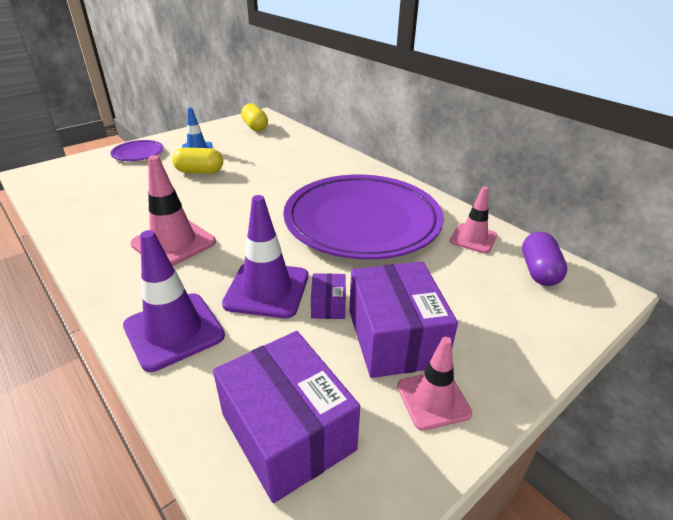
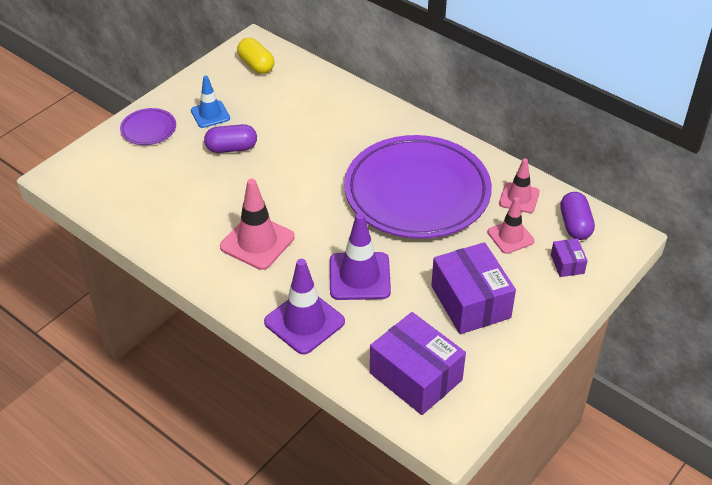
camera: 10 degrees left, 10 degrees up
(199, 172) = (231, 148): yellow capsule -> purple capsule
(328, 305) = (413, 282): purple box -> purple box (567, 264)
(433, 399) = (504, 342): pink traffic cone -> pink traffic cone (510, 236)

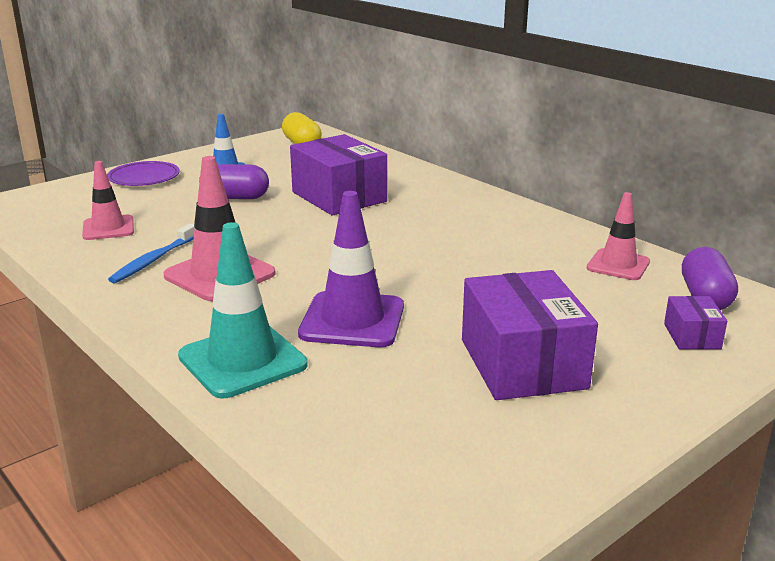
camera: 10 degrees right, 20 degrees down
(204, 232) = (153, 260): none -> blue toothbrush
(304, 322) = (242, 361): purple traffic cone -> turquoise traffic cone
(416, 376) = (401, 447): purple box -> purple box (339, 197)
(417, 192) = (467, 249): purple plate -> none
(510, 236) = (600, 300): pink traffic cone -> pink traffic cone (108, 228)

